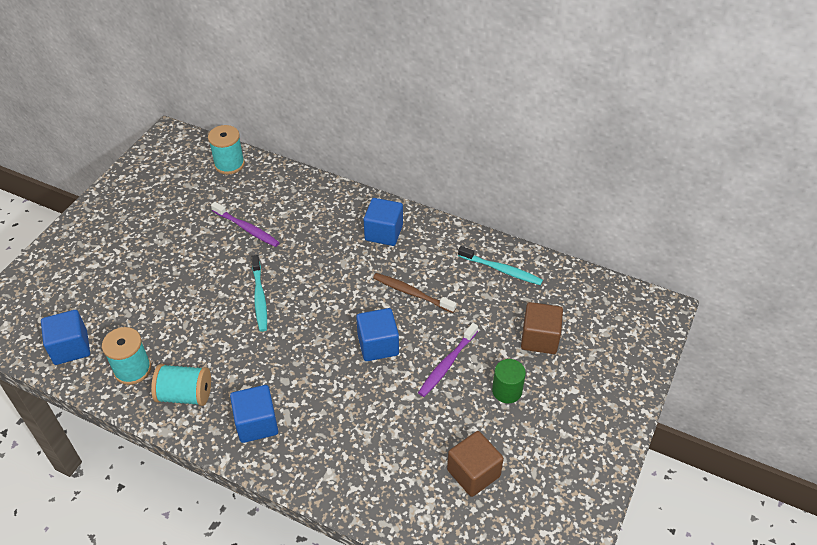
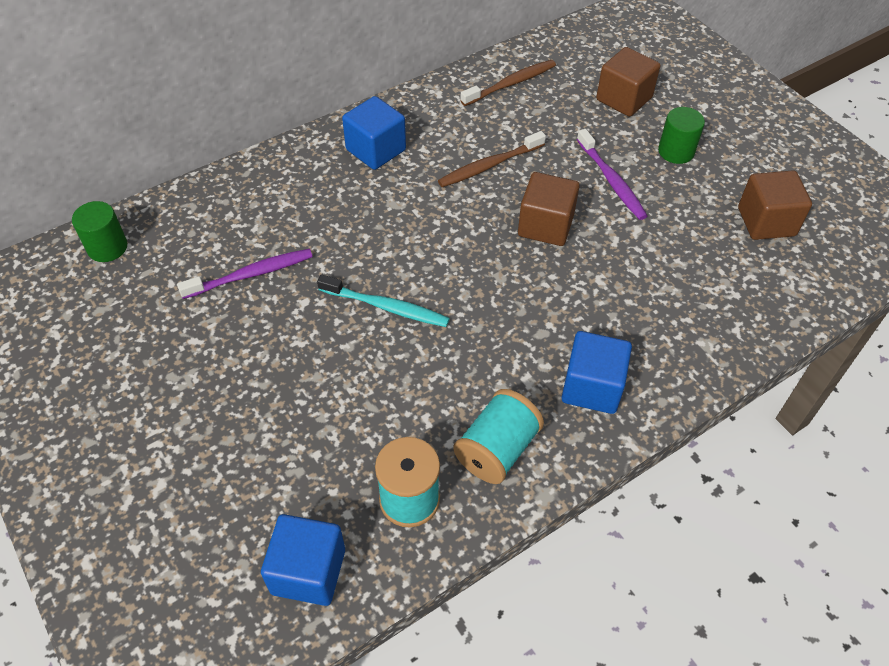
camera: 60 degrees left, 5 degrees up
(229, 164) = (107, 247): turquoise spool -> green cylinder
(378, 345) = (545, 225): blue cube -> brown cube
(501, 270) = (511, 84): turquoise toothbrush -> brown toothbrush

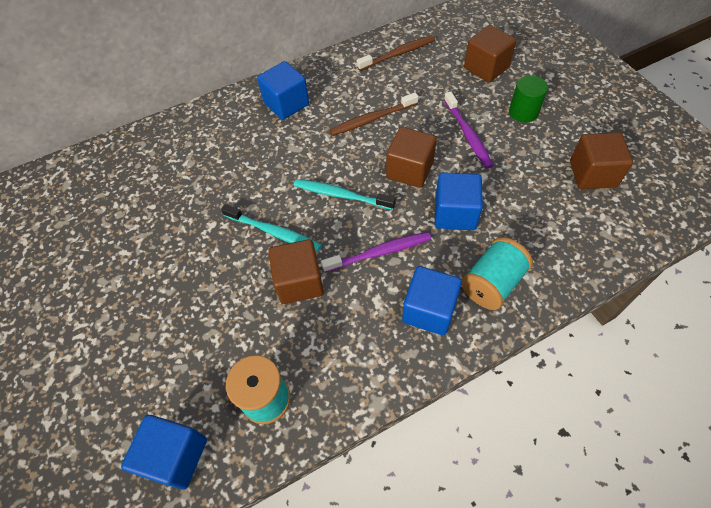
camera: 10 degrees right, 5 degrees up
(107, 247) = (74, 174): green cylinder -> none
(251, 274) = (175, 200): purple toothbrush -> purple toothbrush (379, 252)
(428, 364) = (299, 282): none -> brown cube
(464, 259) = (341, 195): none -> turquoise toothbrush
(497, 449) = (343, 360): turquoise spool -> turquoise spool (492, 283)
(608, 274) = (455, 213): none -> blue cube

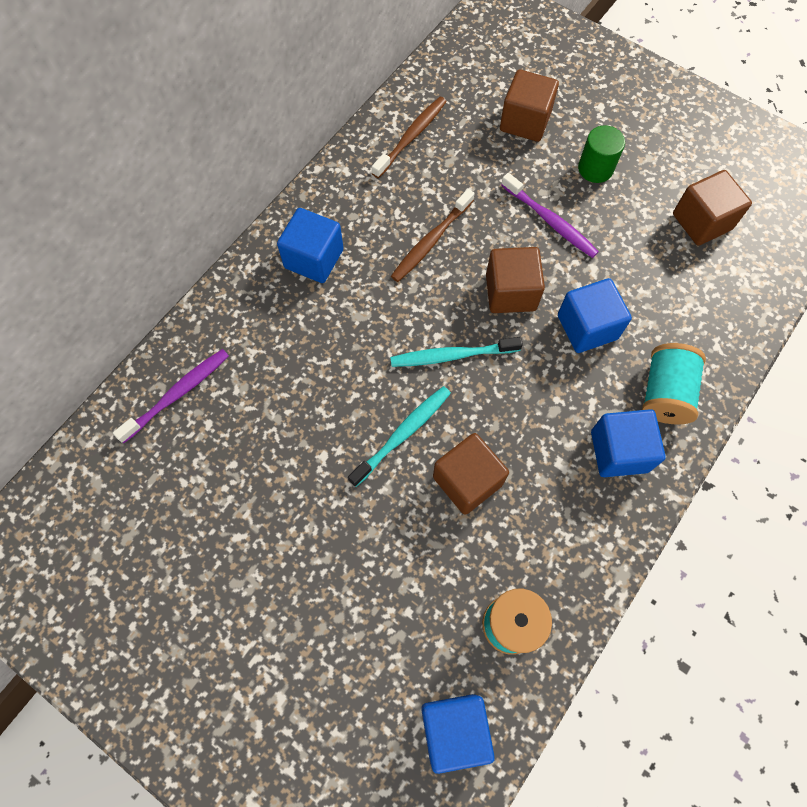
camera: 30 degrees left, 10 degrees up
(274, 232) = (403, 434): turquoise toothbrush -> turquoise toothbrush turned 45 degrees counterclockwise
(379, 252) = (533, 408): purple toothbrush -> purple toothbrush (178, 394)

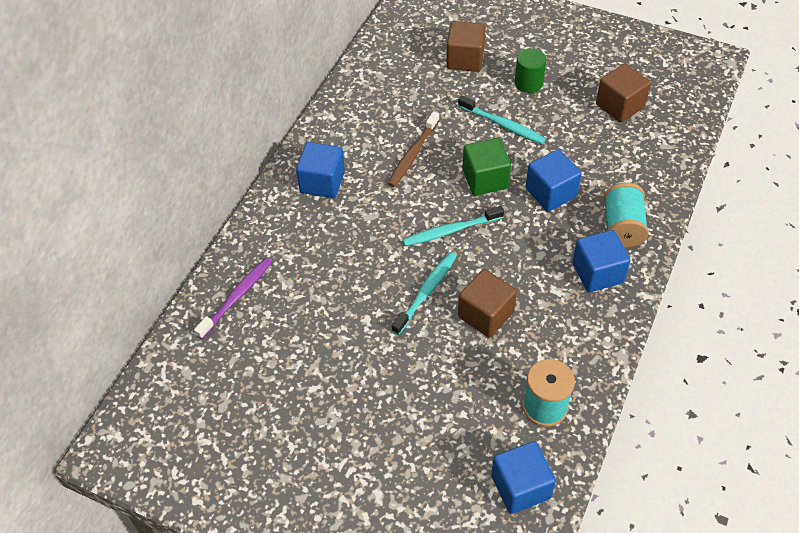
camera: 10 degrees left, 15 degrees down
(411, 137) = (378, 84): brown toothbrush -> none
(510, 292) = (485, 179): brown cube -> green cube
(550, 221) = (503, 125): purple toothbrush -> turquoise toothbrush

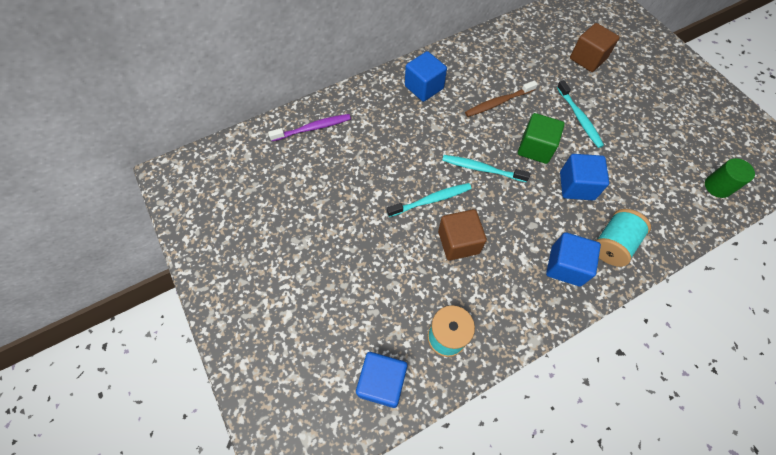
camera: 35 degrees right, 10 degrees up
(528, 83) = (622, 99): green cylinder -> green cylinder (717, 186)
(619, 106) = (683, 154): brown cube -> none

